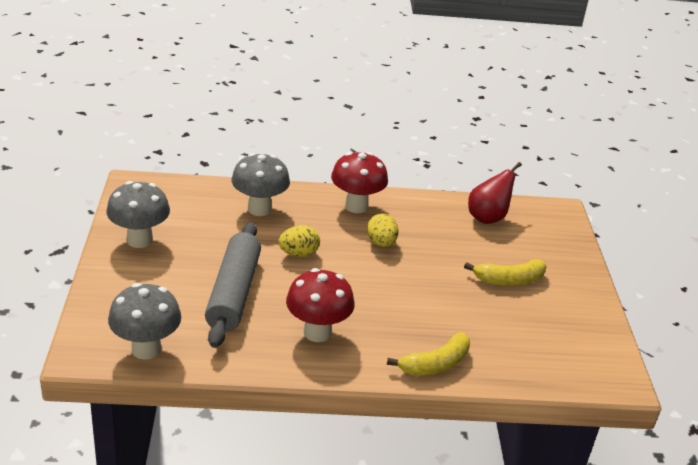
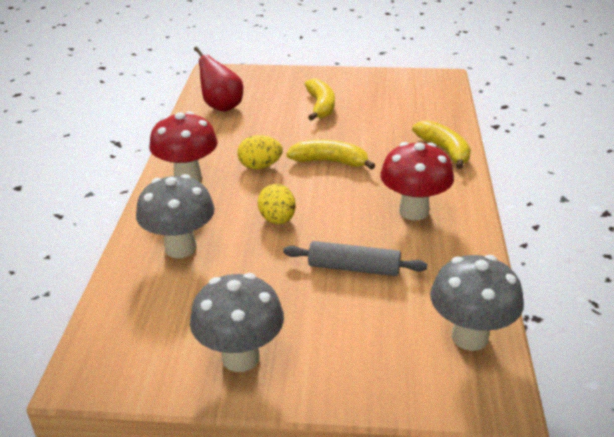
camera: 80 degrees left, 0 degrees up
(234, 293) = (354, 268): grey rolling pin -> grey rolling pin, size x0.62
(397, 284) = (330, 162): none -> yellow banana

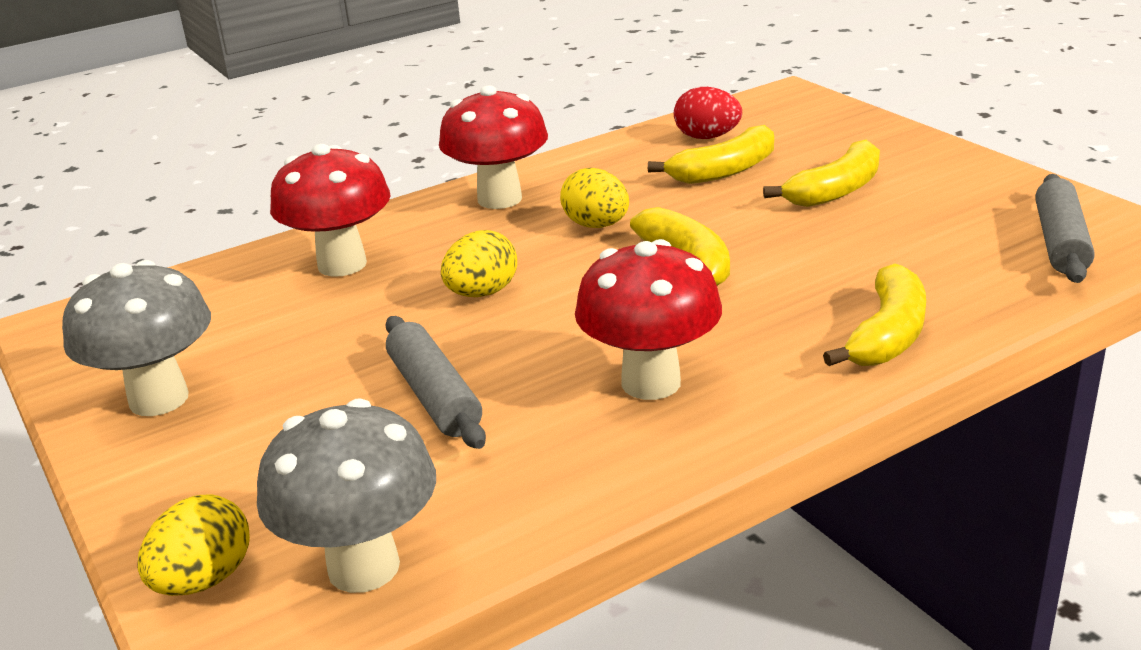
camera: 55 degrees right, 5 degrees down
(180, 248) = (342, 264): grey mushroom -> red mushroom
(221, 106) = (707, 137): red pear -> red egg
(261, 118) = (724, 171): none -> yellow banana
(426, 91) = (1060, 242): none -> grey rolling pin
(433, 390) = (204, 580): none -> yellow egg

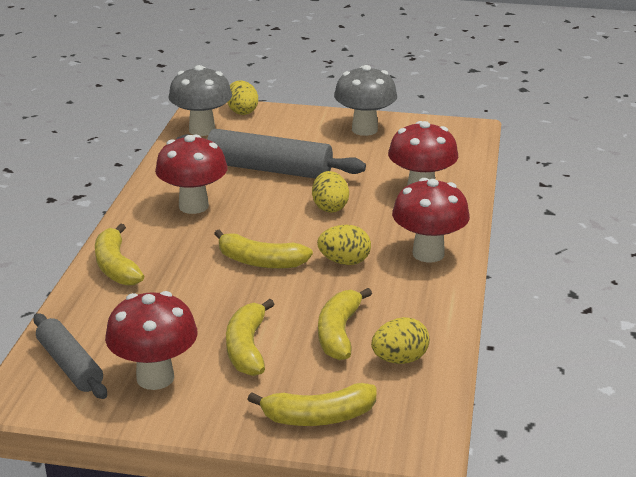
camera: 130 degrees right, 0 degrees up
(434, 395) = (269, 169): grey rolling pin -> grey rolling pin, size x1.62
(707, 137) = (399, 359): red egg -> yellow egg
(843, 128) = (319, 417): none -> yellow banana
(967, 200) = (155, 378): none -> red mushroom

